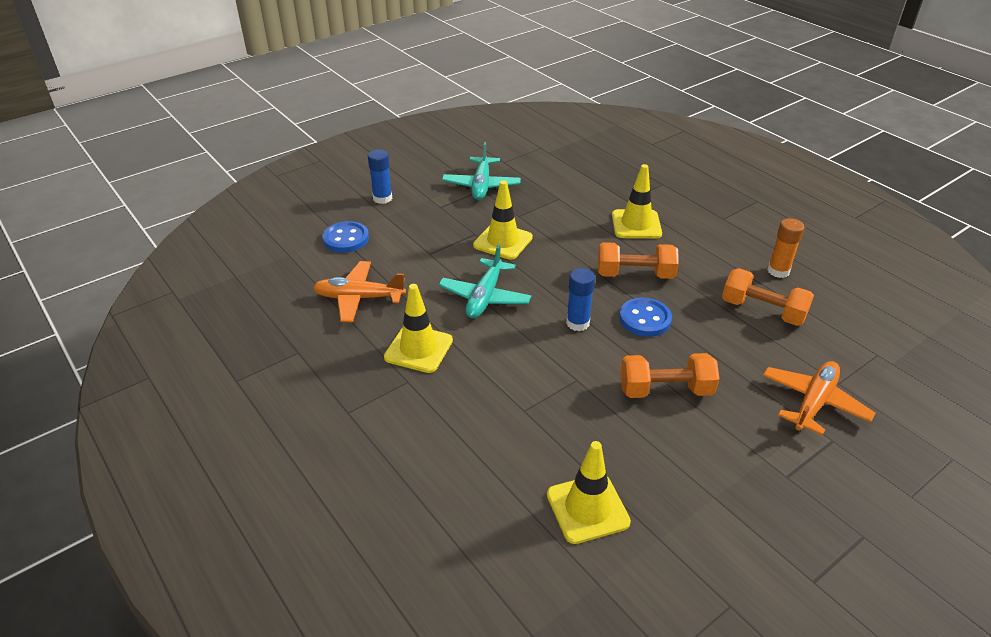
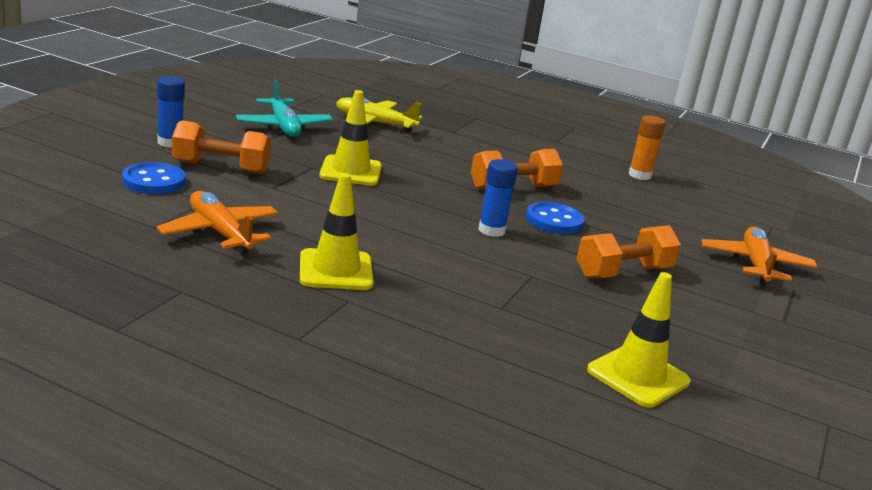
camera: 30 degrees left, 15 degrees down
(359, 298) = (220, 233): orange plane -> orange plane turned 75 degrees clockwise
(485, 297) = (372, 218): turquoise plane -> none
(562, 186) = (375, 123): none -> yellow plane
(636, 224) = (479, 149): yellow traffic cone -> none
(762, 311) = (653, 204): orange dumbbell -> orange dumbbell (221, 167)

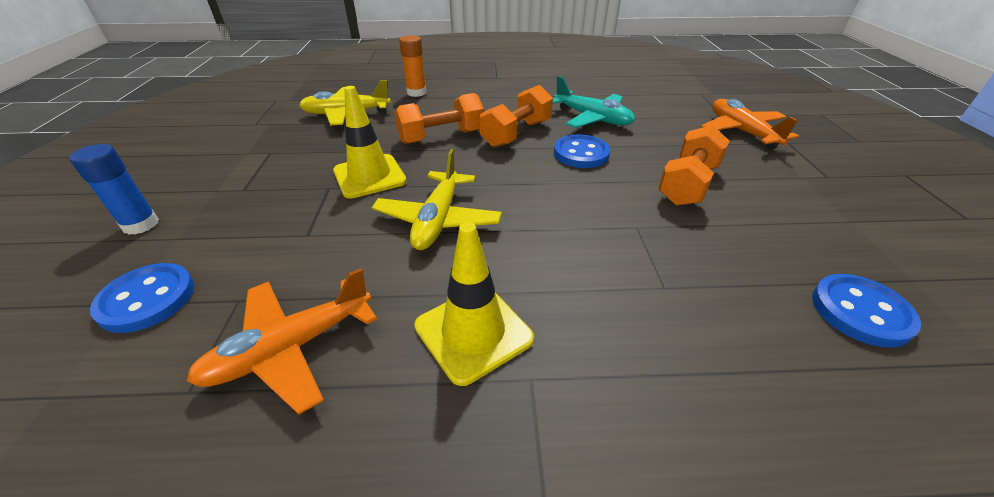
camera: 25 degrees left, 15 degrees up
(220, 233) = (291, 348): orange plane -> orange plane turned 60 degrees counterclockwise
(221, 167) = (226, 234): orange dumbbell -> orange dumbbell (441, 137)
(283, 126) = (262, 150): turquoise plane -> turquoise plane (592, 118)
(375, 213) = (438, 220): none -> yellow plane
(491, 230) = (551, 188): blue glue stick -> none
(638, 376) = (860, 312): yellow traffic cone -> blue button
(639, 175) = (580, 85): orange glue stick -> orange glue stick (416, 93)

